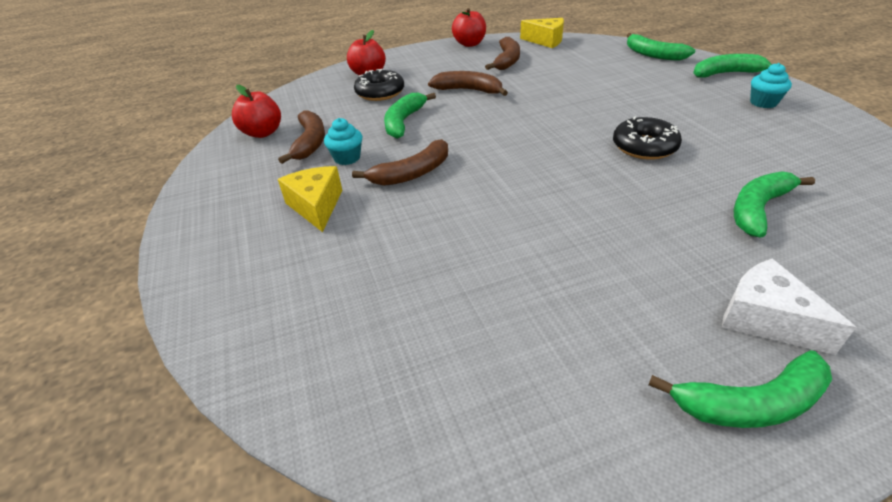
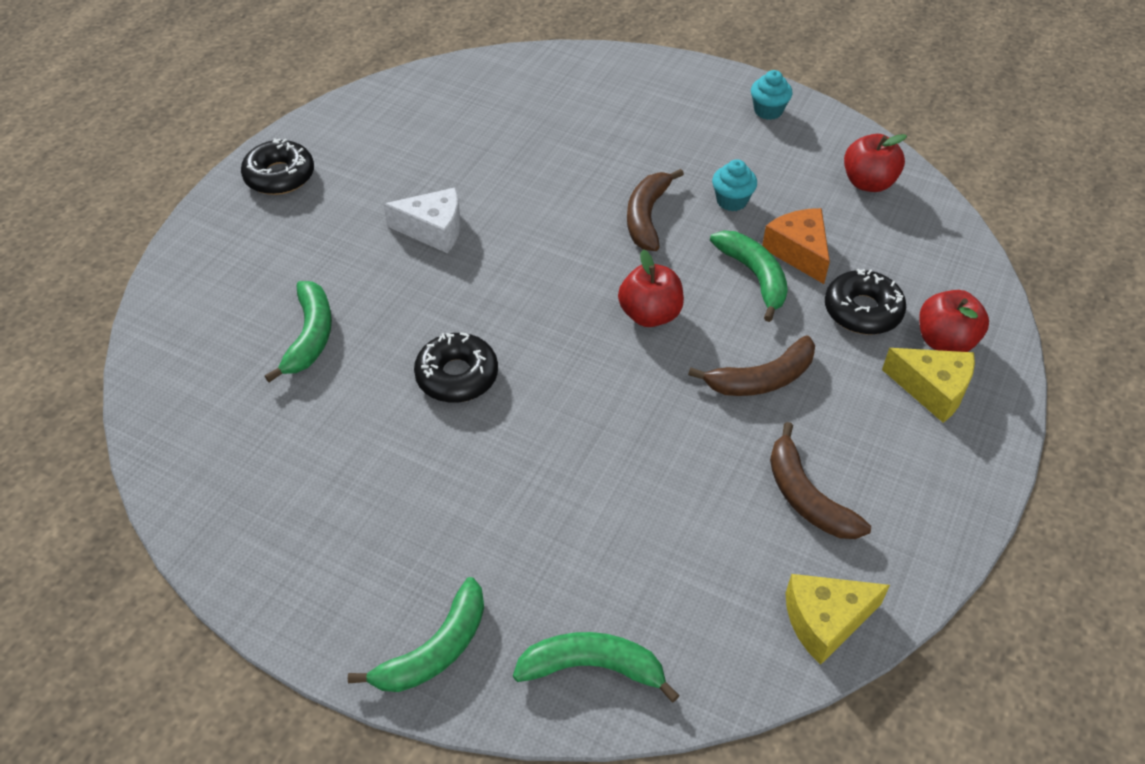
camera: 135 degrees right, 10 degrees up
(310, 142) = (799, 198): brown banana -> none
(316, 206) = (676, 147): yellow cheese -> yellow cheese (932, 389)
(362, 121) = (799, 252): none -> orange cheese
(469, 44) = (937, 525): red apple -> red apple (650, 314)
(751, 403) = (279, 176): green banana -> black donut
(763, 103) = (352, 568): turquoise cupcake -> turquoise cupcake (768, 111)
(766, 319) = (282, 230): white cheese -> white cheese (433, 230)

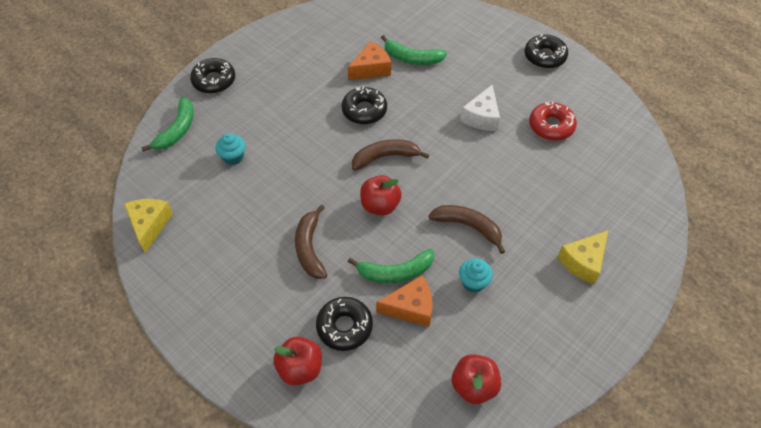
camera: 105 degrees right, 5 degrees up
(349, 388) = (371, 69): none -> orange cheese
(432, 157) = (551, 126): none -> red donut
(435, 650) = (214, 81): green banana -> black donut
(768, 111) = (577, 343): turquoise cupcake -> turquoise cupcake (233, 157)
(806, 497) = (221, 242): brown banana -> brown banana (385, 157)
(932, 389) = (264, 341): yellow cheese -> yellow cheese (583, 262)

